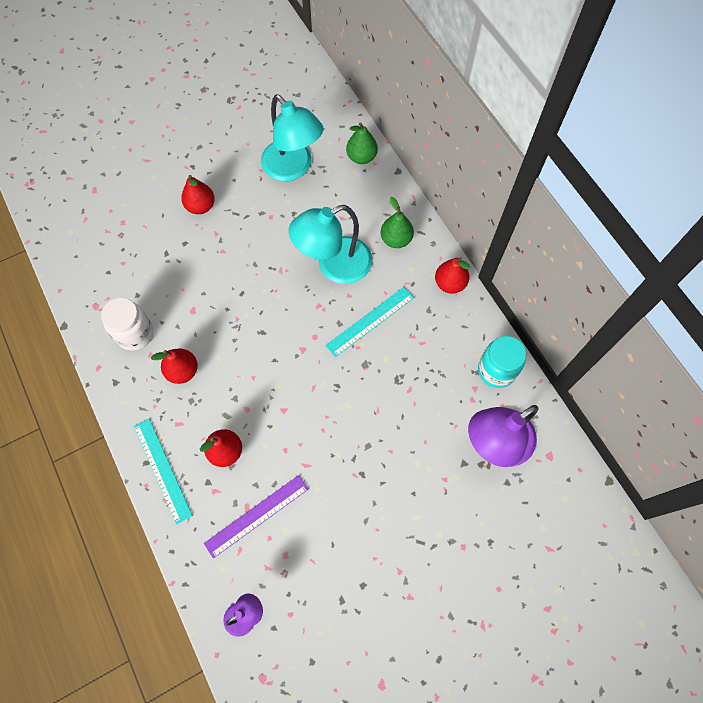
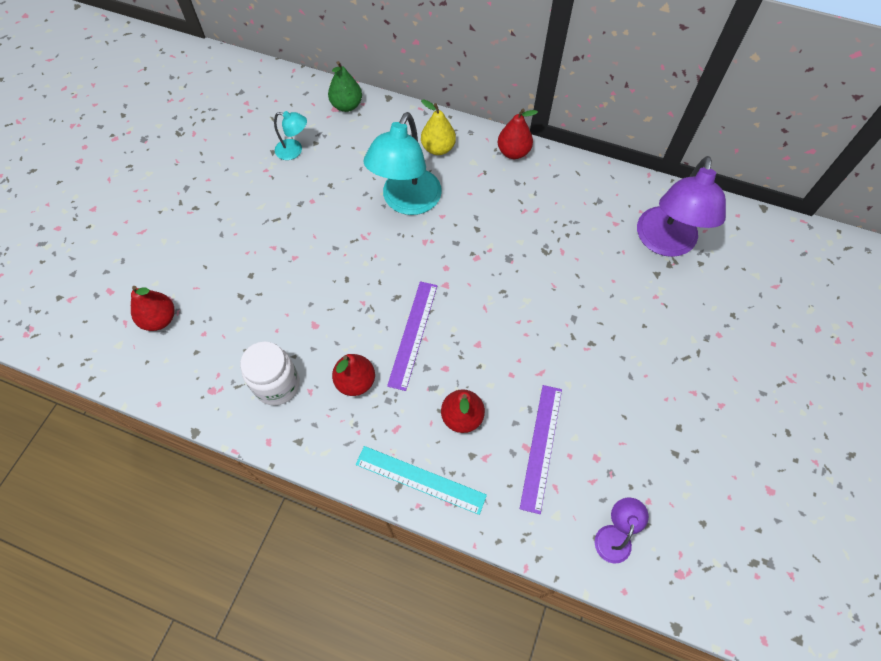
camera: 40 degrees left, 5 degrees down
(201, 206) = (236, 235): red pear -> red pear (160, 319)
(248, 368) = (413, 334): none -> purple ruler
(293, 168) = (294, 151): turquoise lamp -> turquoise lamp, size x0.48
(370, 321) = (479, 223): turquoise ruler -> none
(396, 239) = (438, 148): green pear -> yellow pear
(496, 370) = (611, 190): turquoise jar -> none

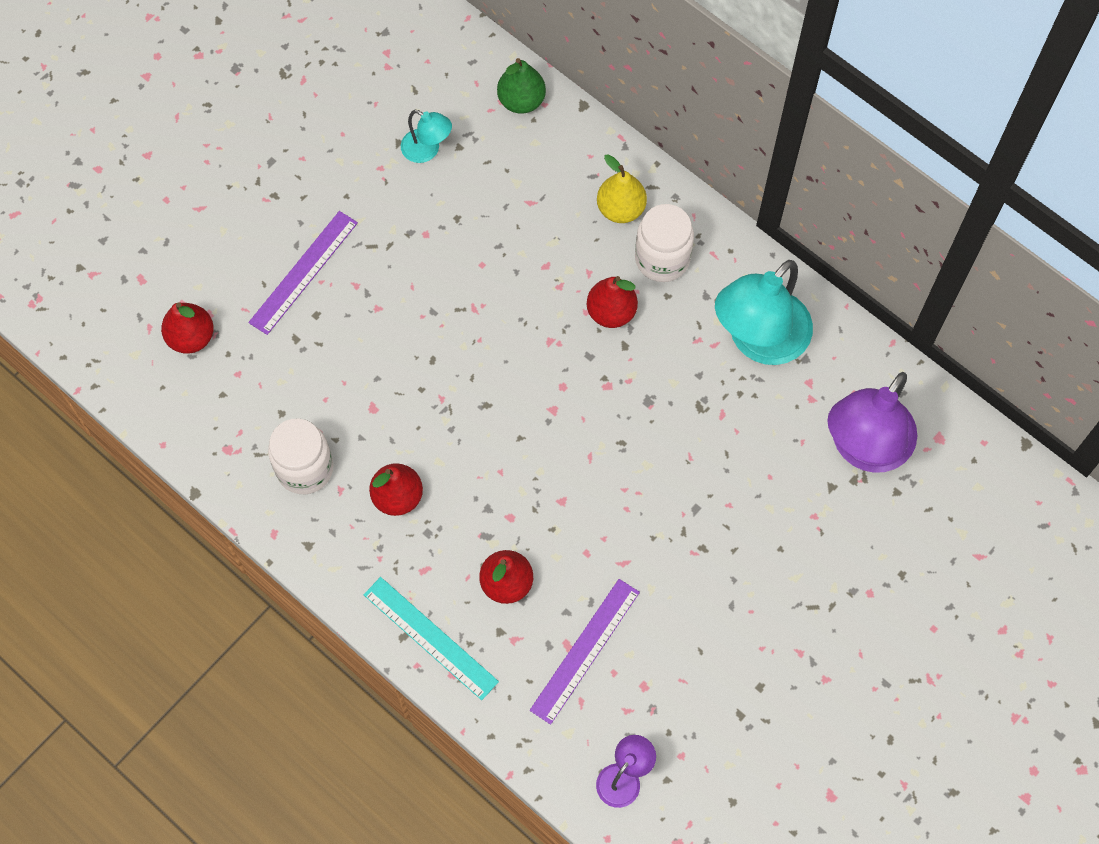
camera: 20 degrees right, 5 degrees up
(407, 202) = (548, 276): turquoise lamp -> turquoise lamp (759, 341)
(413, 334) = (488, 461): purple ruler -> purple ruler (303, 272)
(478, 169) = (662, 259): none -> white jar
(513, 152) = (721, 248): red pear -> red pear (611, 312)

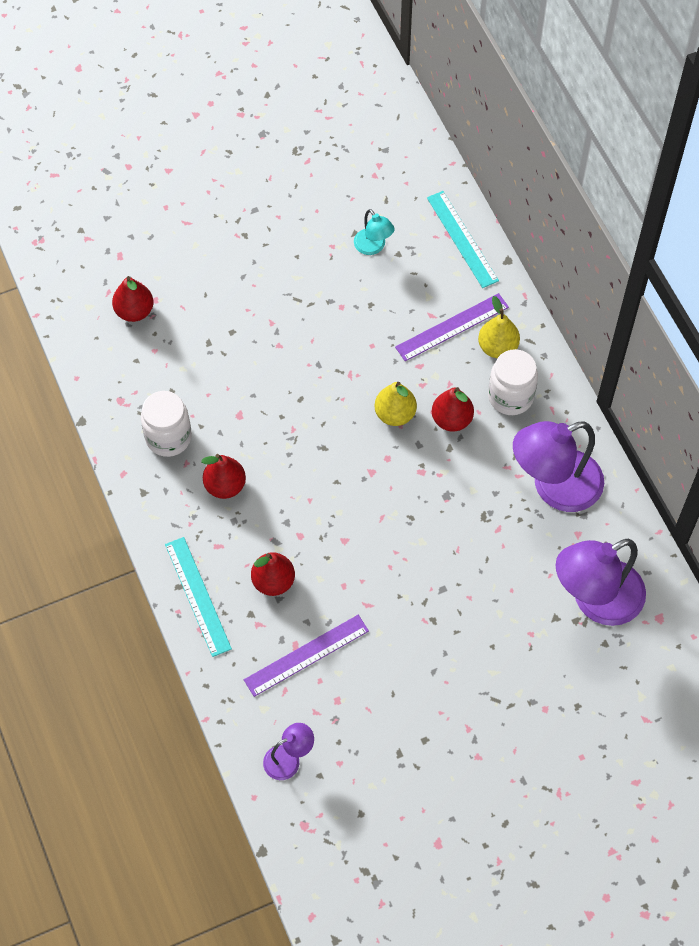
camera: 25 degrees right, 5 degrees down
(303, 272) = (238, 298): purple ruler -> purple ruler (452, 327)
(521, 101) = (462, 239): green pear -> turquoise ruler
(546, 332) = (395, 414): none -> yellow pear
(759, 341) = (554, 487): turquoise lamp -> purple lamp

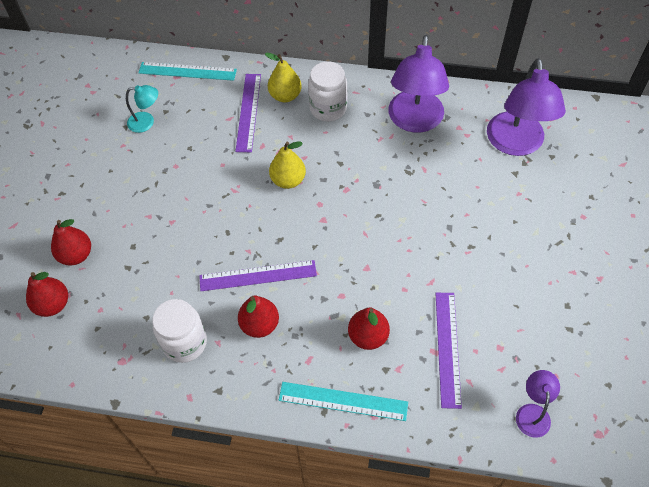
camera: 55 degrees left, 5 degrees down
(272, 453) = (258, 275): none -> purple ruler
(451, 419) = (319, 150): red pear -> red pear (76, 255)

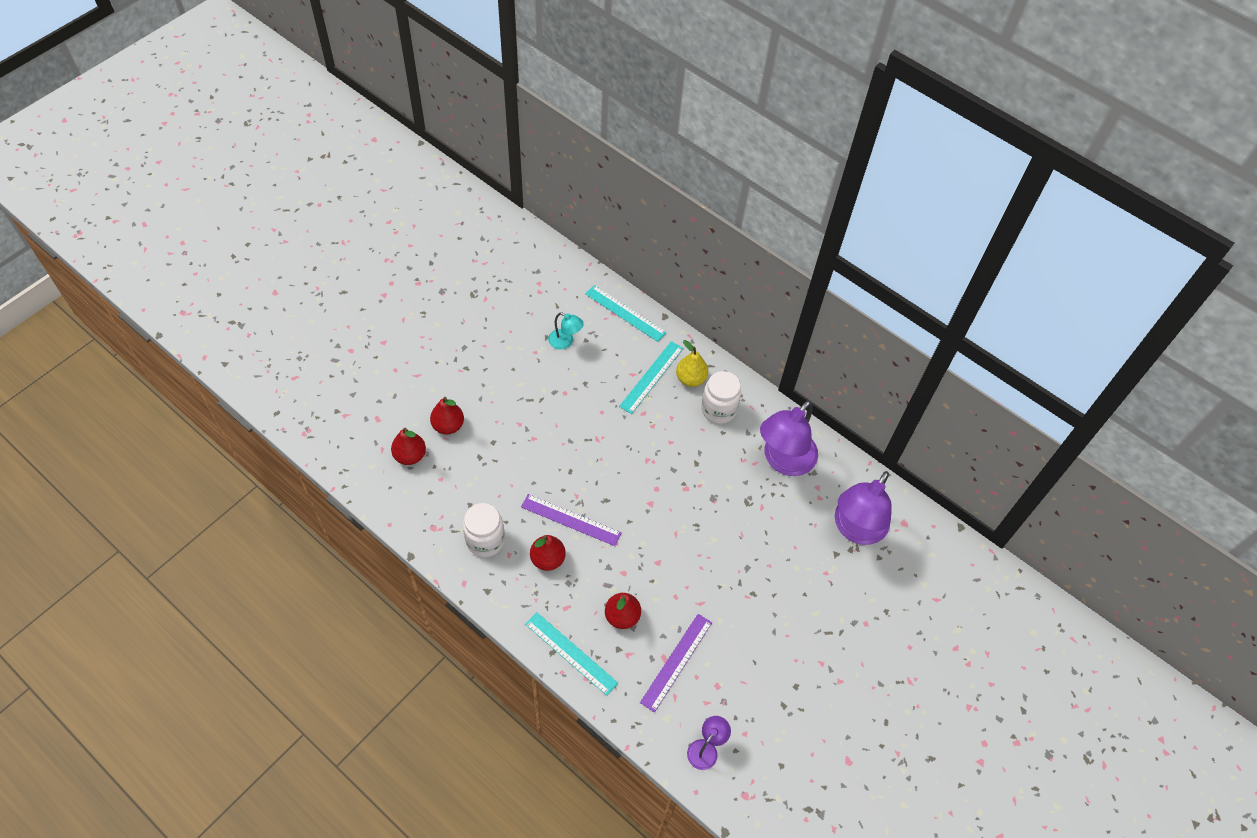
camera: 25 degrees right, 0 degrees up
(248, 112) = (651, 377): purple ruler -> turquoise ruler
(288, 180) = (644, 454): yellow pear -> none

